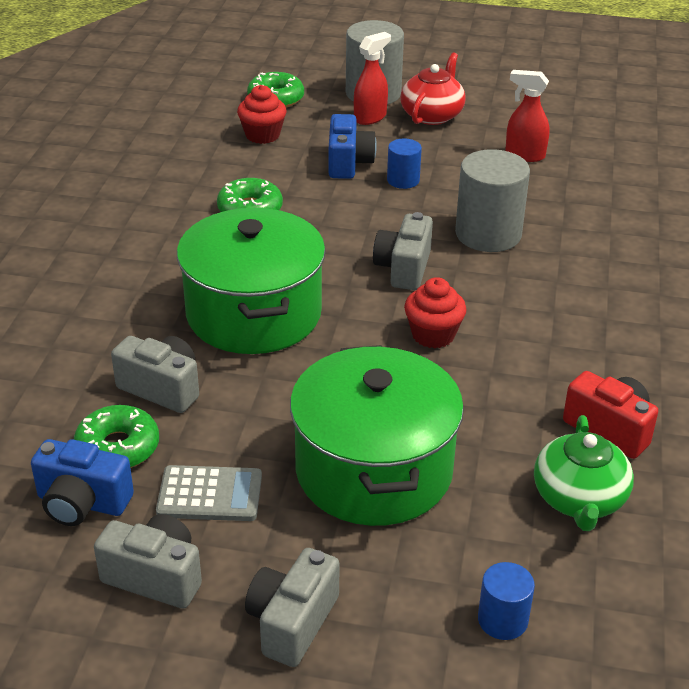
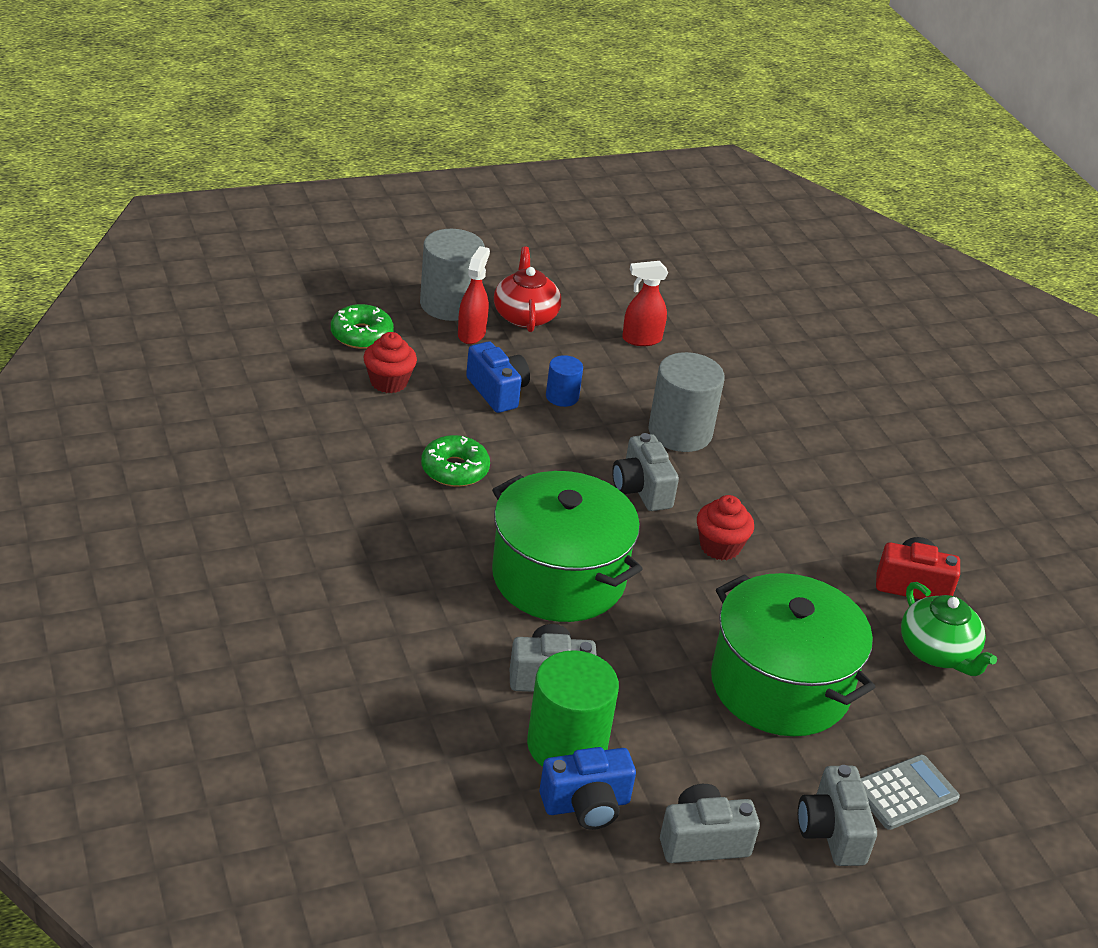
camera: 35 degrees left, 0 degrees up
(118, 448) = (567, 745): green donut -> green cylinder
(210, 494) = (678, 756): grey calculator -> grey calculator (905, 793)
(502, 620) = (965, 767): blue cylinder -> none

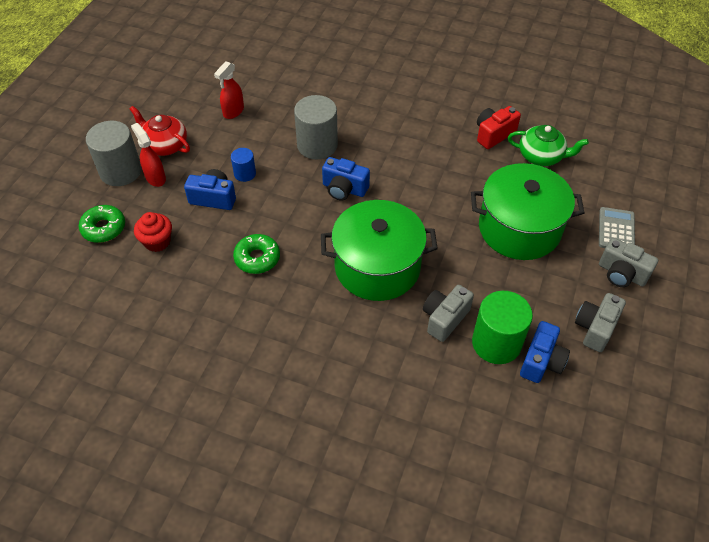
camera: 45 degrees left, 15 degrees up
(641, 489) = (344, 189): grey camera -> blue camera
(720, 547) = (411, 186): red cupcake -> none

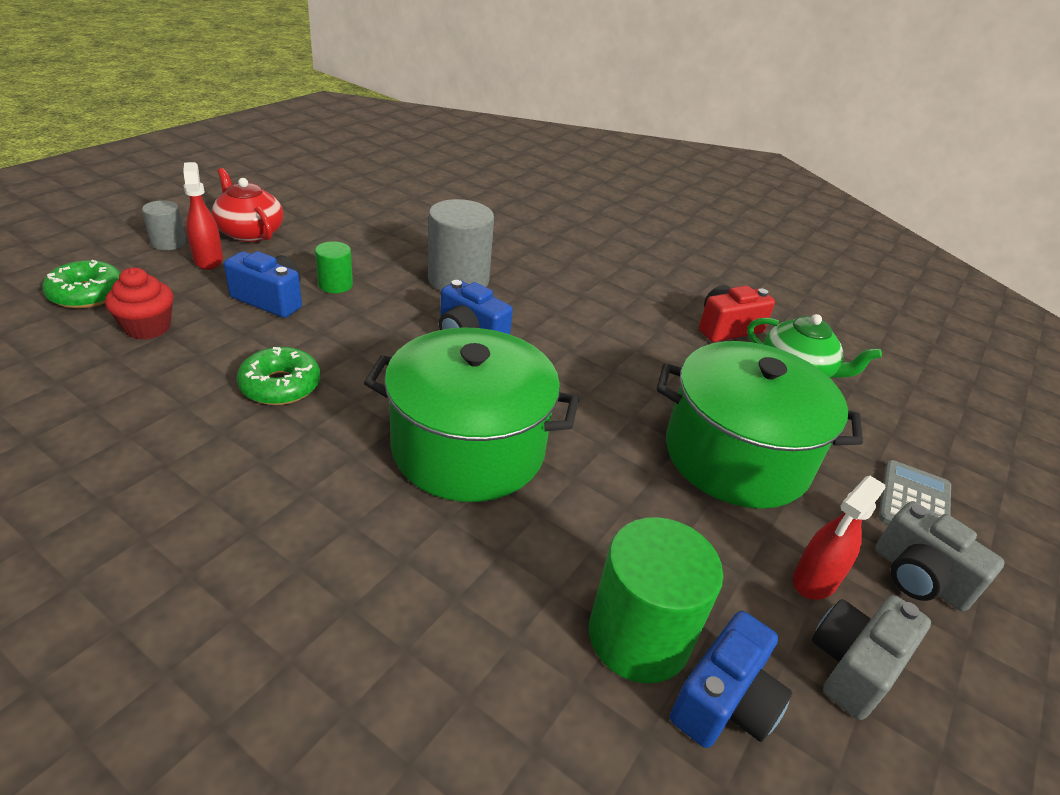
camera: 10 degrees right, 15 degrees down
(120, 171) = (168, 243): grey cylinder -> grey cylinder, size x0.53
(233, 111) = (365, 222): red spray bottle -> red spray bottle (814, 580)
(245, 173) = (335, 285): blue cylinder -> green cylinder
(444, 318) = (552, 562): grey camera -> none

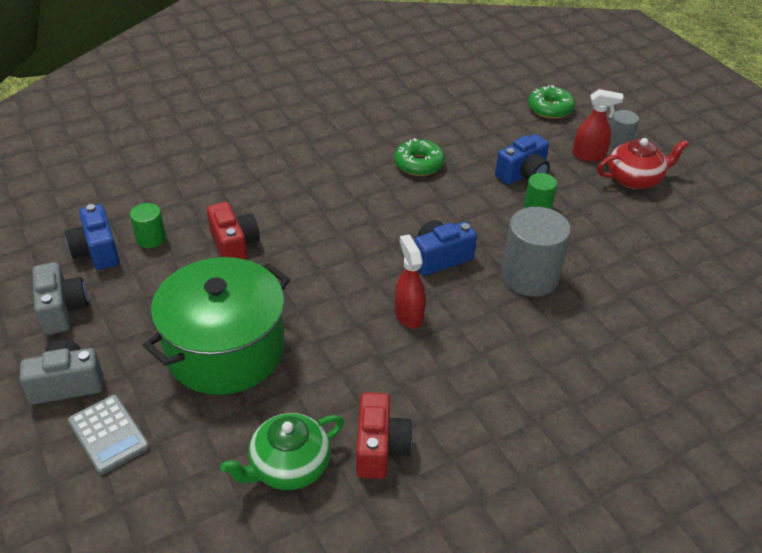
camera: 120 degrees right, 5 degrees up
(147, 327) = (502, 126): red cupcake -> none
(468, 448) = (319, 222): green pot -> none
(576, 519) = (234, 245): none -> red camera
(639, 636) = (151, 238): green cylinder -> green cylinder, size x0.53
(814, 580) = (113, 327): red spray bottle -> red spray bottle (408, 315)

